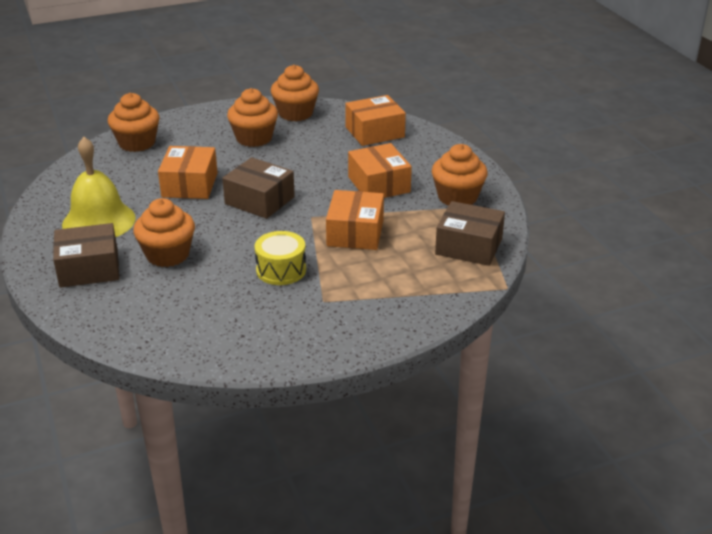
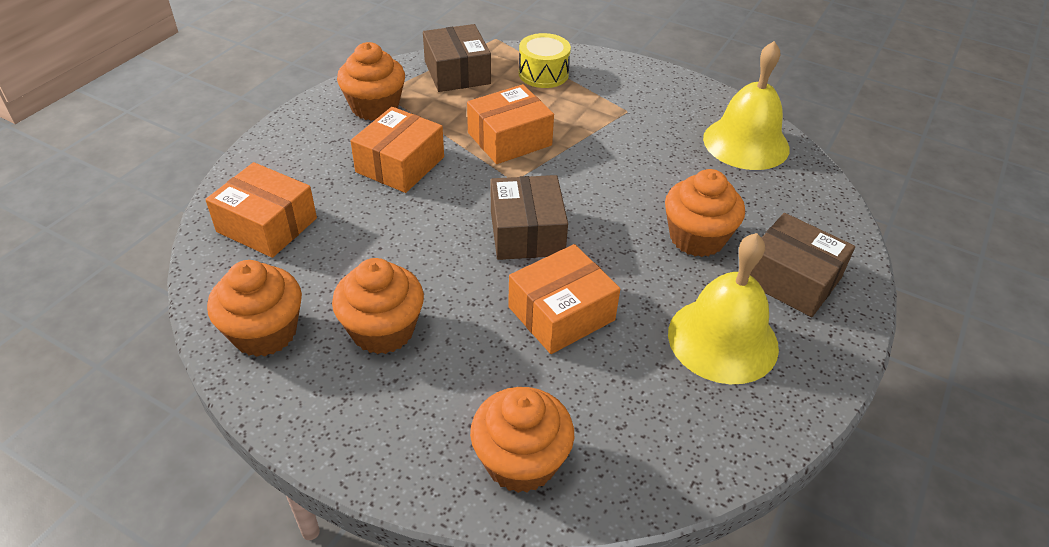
camera: 130 degrees left, 10 degrees up
(211, 335) = (746, 143): none -> yellow bell
(281, 270) = (620, 153): yellow drum -> yellow drum (543, 74)

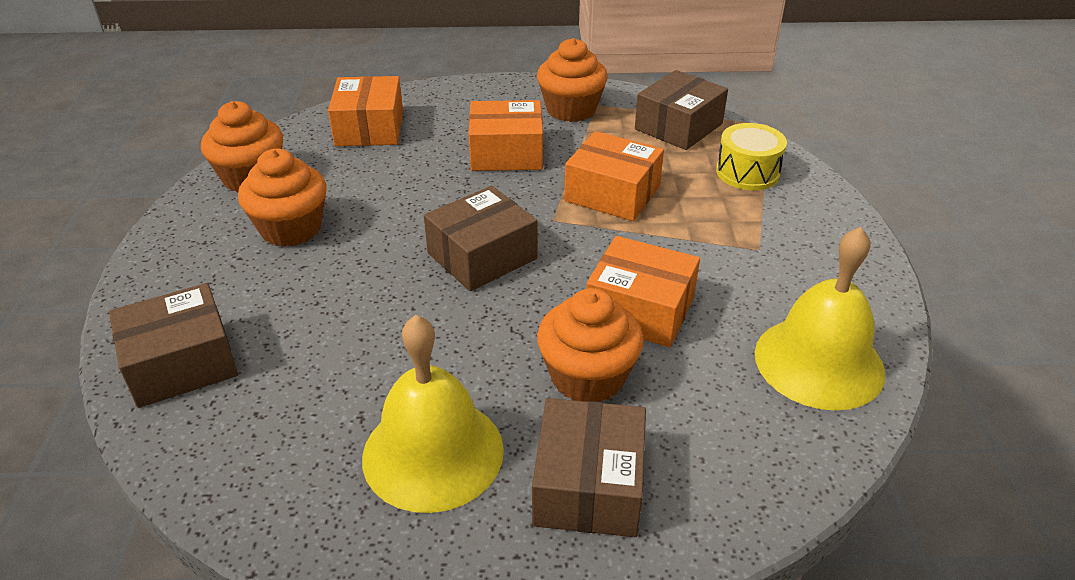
camera: 60 degrees right, 5 degrees down
(521, 461) = (181, 363): orange cupcake -> brown box
(561, 313) = (385, 319): orange box -> orange box (640, 309)

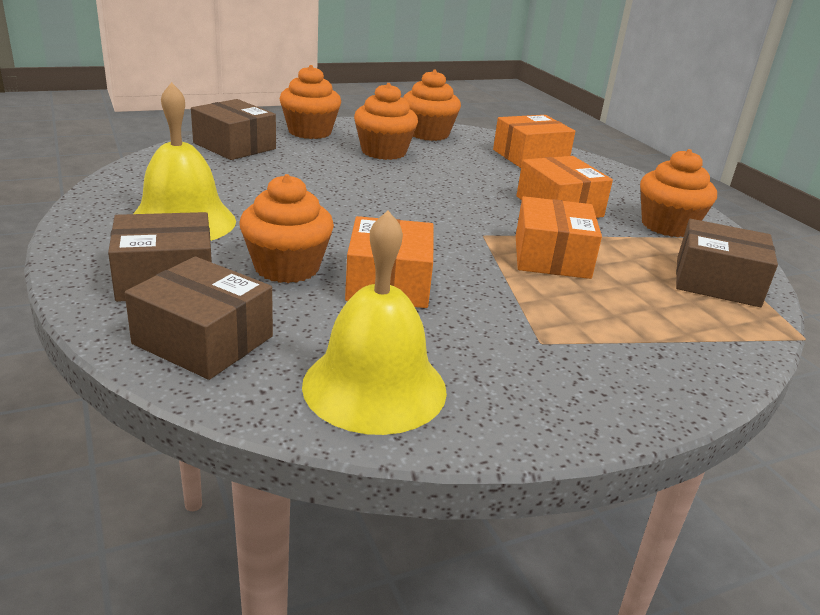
camera: 65 degrees right, 10 degrees down
(173, 277) = (310, 132): none -> orange cupcake
(482, 256) = (407, 213): brown box -> brown box (203, 340)
(747, 172) = (680, 329): yellow drum -> none

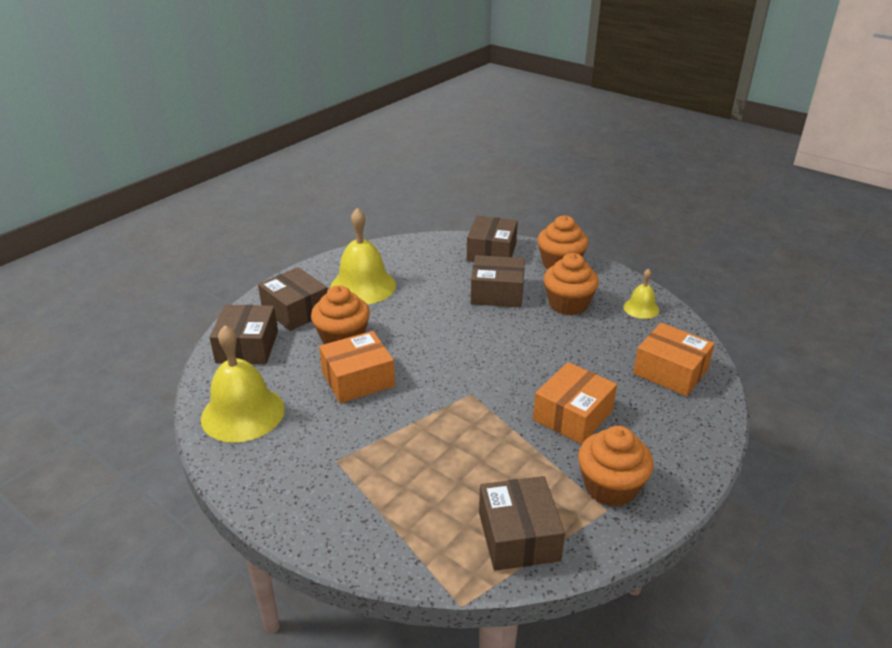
camera: 65 degrees right, 5 degrees up
(318, 168) = (497, 293): none -> brown box
(428, 134) = (641, 308): orange cupcake -> yellow bell
(552, 257) = (468, 435): orange box -> none

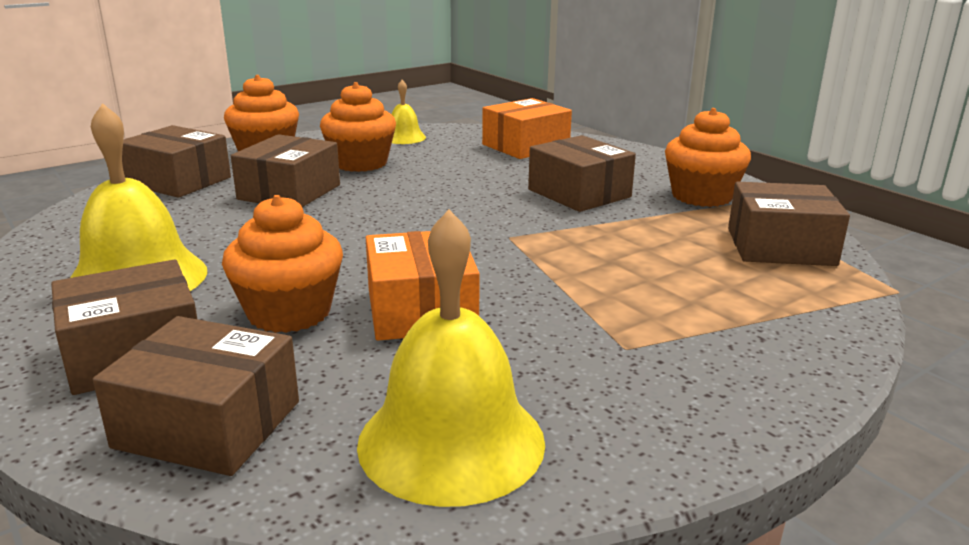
camera: 75 degrees left, 10 degrees down
(573, 415) = (579, 193): orange box -> brown box

